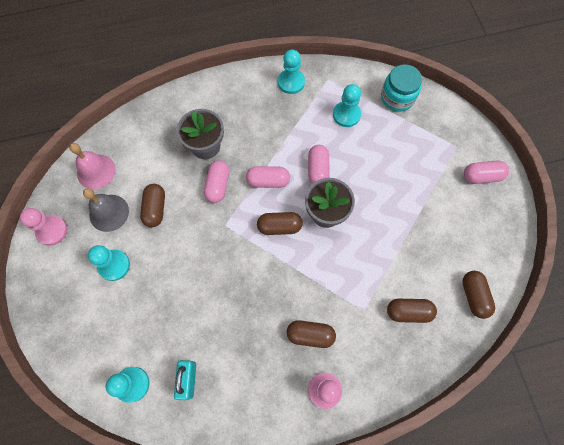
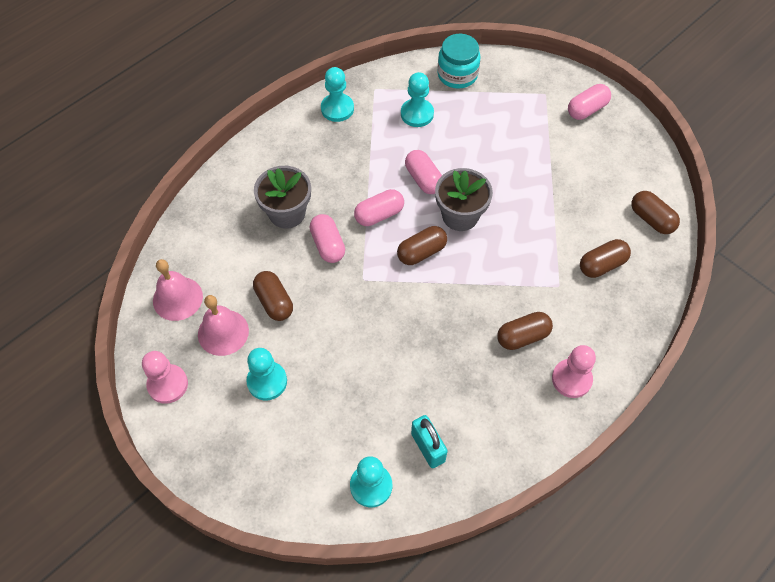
camera: 30 degrees left, 10 degrees down
(109, 213) = (223, 332): grey bell -> pink bell

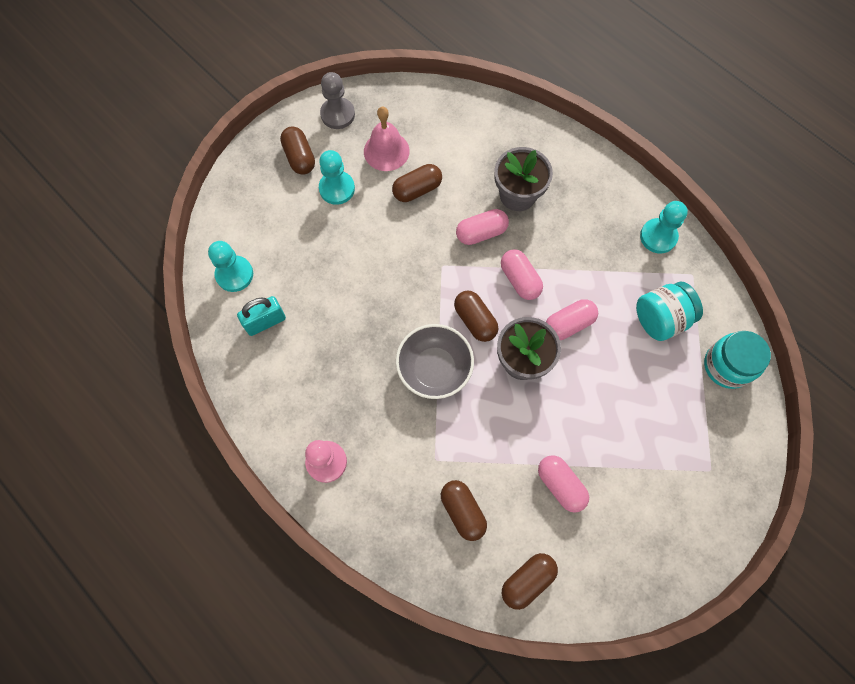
camera: 90 degrees right, 10 degrees up
(168, 384) = (337, 114): pink pawn -> grey pawn
(177, 298) = (421, 113): pink bell -> none
(417, 114) = (660, 319): turquoise pawn -> turquoise jar
(472, 286) = (434, 369): none -> grey bowl
(523, 336) = (375, 416): brown capsule -> brown capsule (299, 157)
(587, 109) = (691, 521): pink capsule -> pink capsule (560, 485)

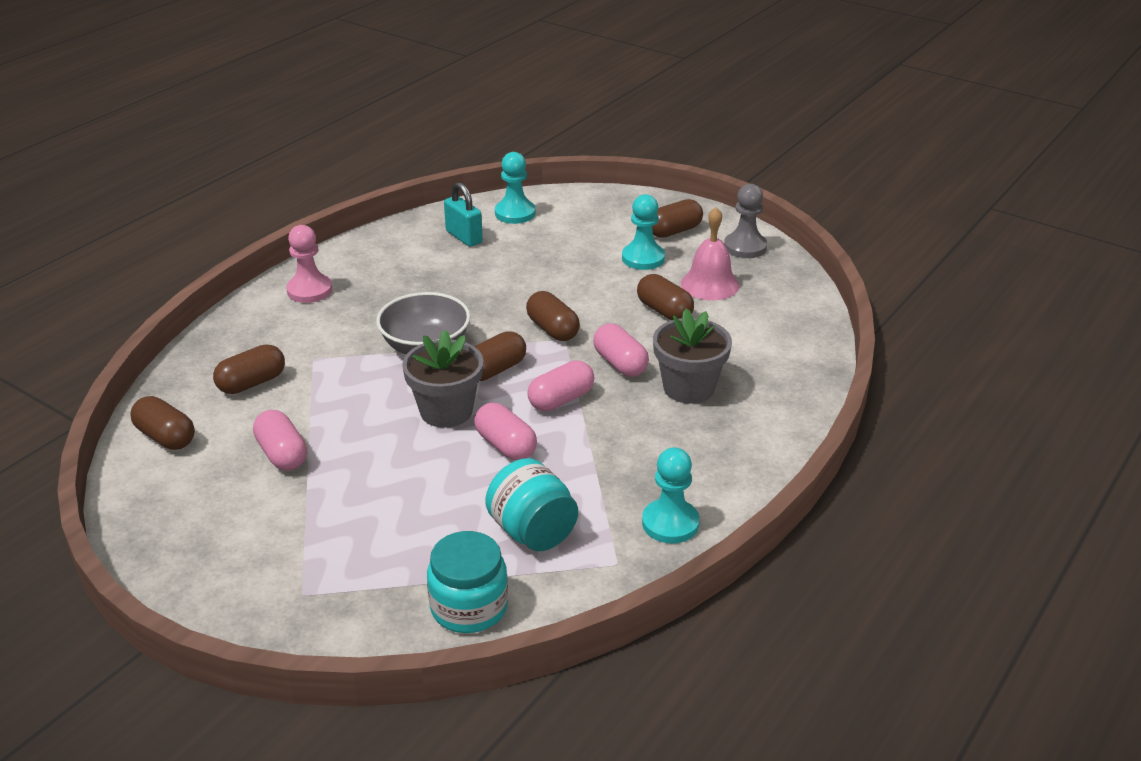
camera: 80 degrees right, 35 degrees down
(427, 271) = (552, 329): none -> brown capsule
(560, 485) = (282, 454): pink capsule -> pink capsule turned 75 degrees counterclockwise

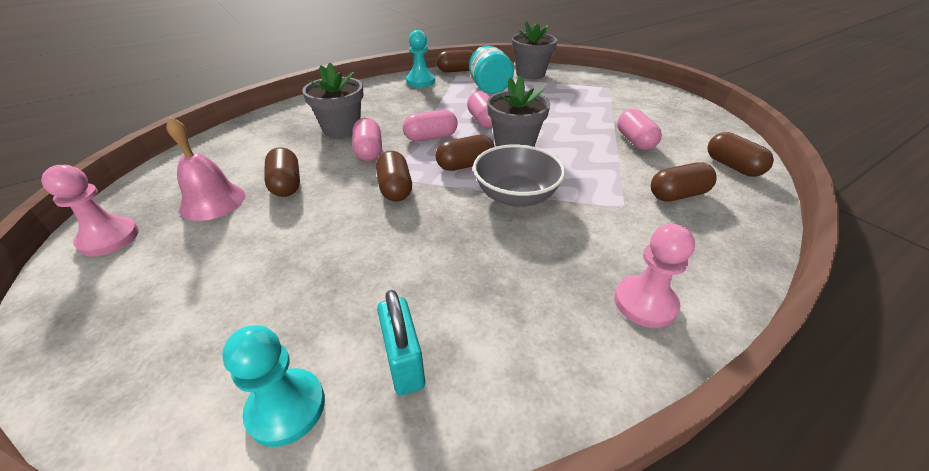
camera: 160 degrees left, 5 degrees up
(469, 607) = (530, 73): turquoise jar -> grey flower pot
(643, 258) = (226, 251): turquoise pawn -> none
(674, 231) = (134, 287): brown capsule -> brown capsule (457, 71)
(745, 247) = (109, 238): grey pawn -> pink pawn

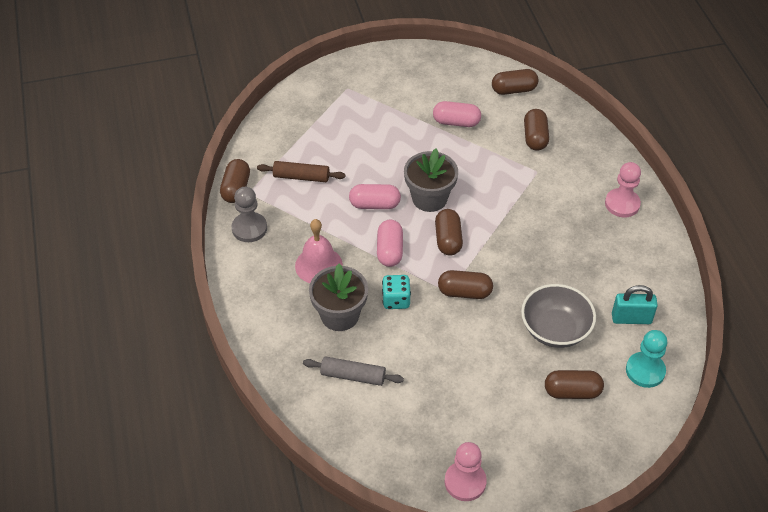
camera: 70 degrees left, 10 degrees up
(212, 201) = (436, 416): pink bell -> pink bell (318, 265)
(270, 147) = (353, 376): none -> grey rolling pin
(286, 184) = (429, 364): brown capsule -> brown capsule (572, 392)
(369, 151) = (396, 300): pink capsule -> turquoise dice
(420, 81) = (249, 228): turquoise pawn -> grey pawn
(489, 88) = (301, 177): turquoise jar -> brown rolling pin
(515, 196) = (503, 223): grey bowl -> grey bowl (555, 329)
(530, 73) = (280, 131): grey flower pot -> none

